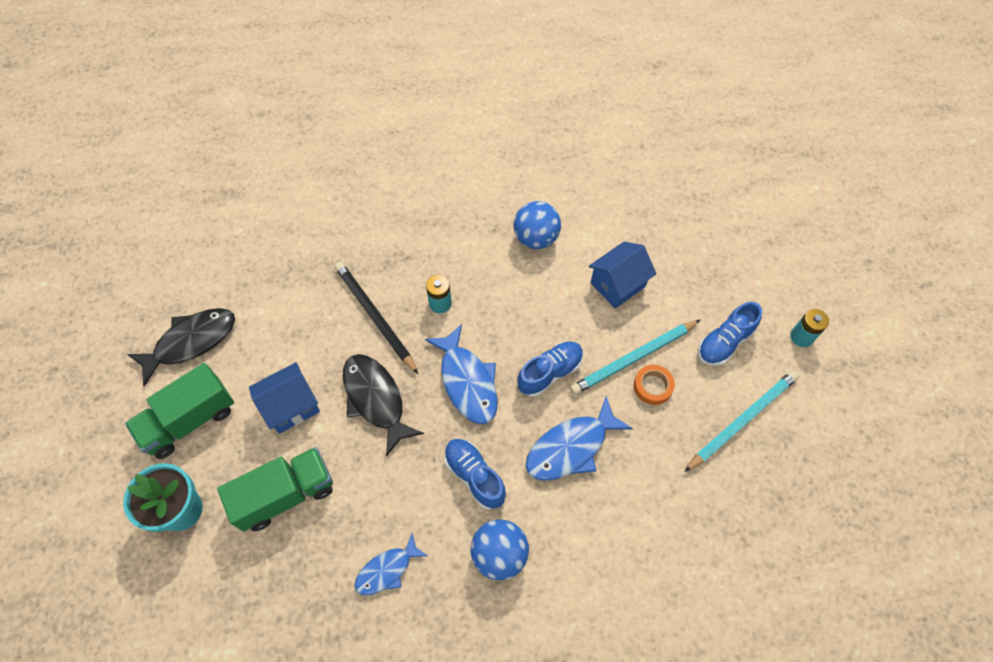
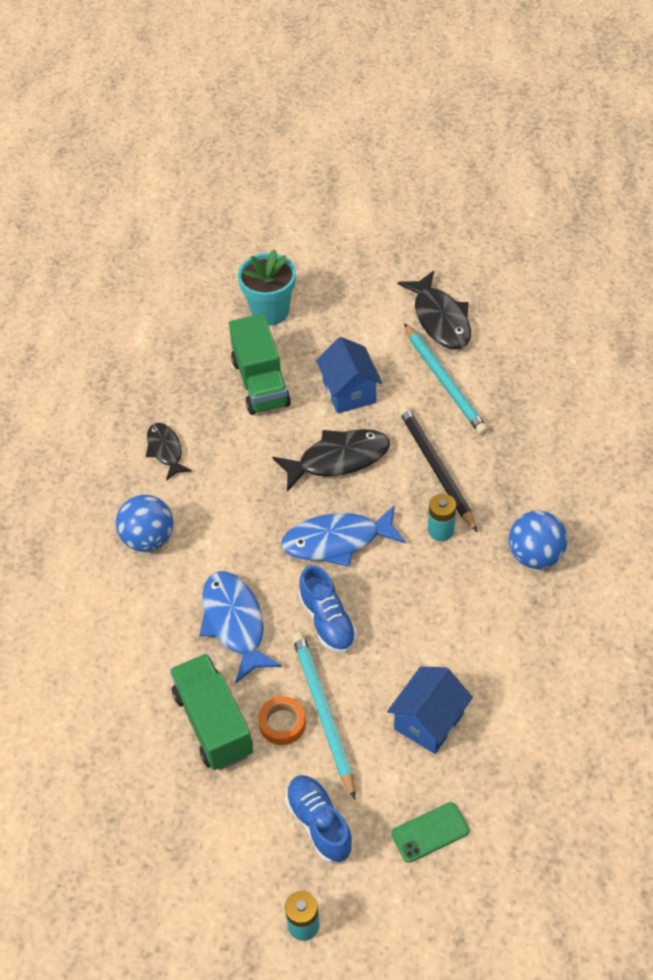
camera: 105 degrees right, 10 degrees down
(190, 420) = (355, 317): green truck -> green truck (213, 723)
(375, 317) = (436, 469): black pencil -> black pencil turned 90 degrees counterclockwise
(387, 570) = (165, 450): blue fish -> black fish
(474, 476) = (231, 531): blue shoe -> none
(536, 238) = (515, 644): blue ball -> blue ball (535, 555)
(618, 284) = (428, 721): blue house -> blue house turned 60 degrees clockwise
(703, 270) = (430, 832): none -> green phone
(742, 420) = (213, 809): turquoise pencil -> turquoise pencil (445, 382)

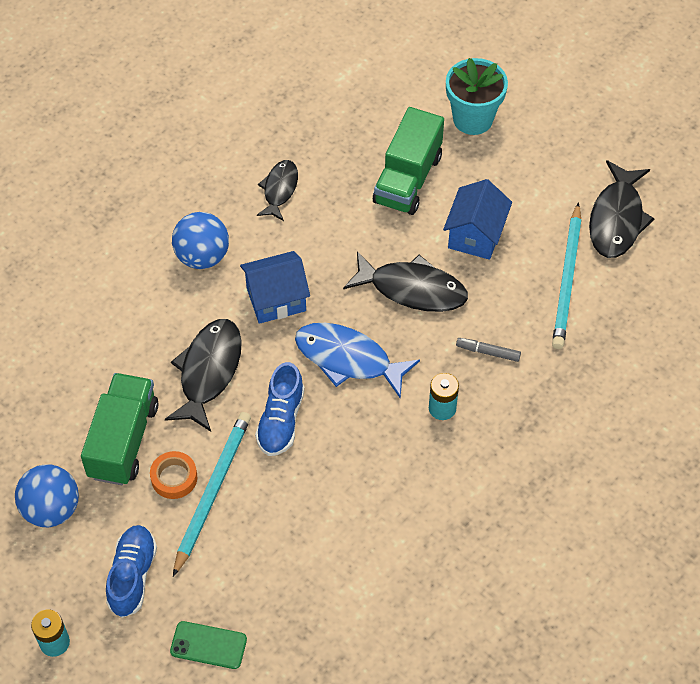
camera: 35 degrees right, 5 degrees up
(235, 623) = (208, 371): blue fish -> black fish
(428, 721) = (287, 558): blue house -> blue house (276, 299)
(436, 469) = (488, 352): black pencil -> grey marker
(535, 555) = (502, 485): blue ball -> blue ball (51, 509)

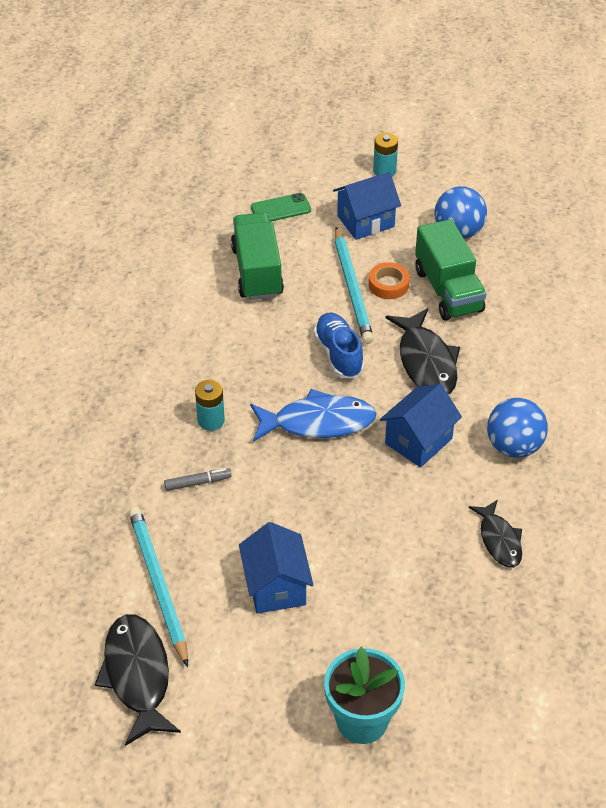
camera: 150 degrees right, 10 degrees down
(132, 576) = (365, 221): blue shoe -> blue house
(408, 179) = (383, 613): green truck -> green truck (257, 272)
(412, 289) = (303, 506): black fish -> none

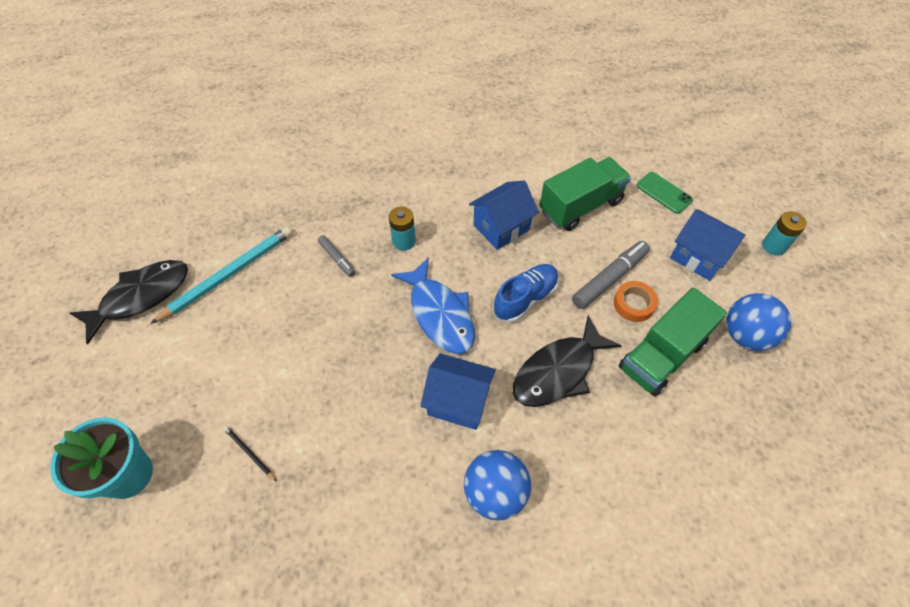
camera: 65 degrees right, 10 degrees up
(276, 586) = (251, 353): blue house -> blue house (501, 227)
(352, 288) = (609, 278): turquoise pencil -> grey marker
(389, 613) = (249, 453): none -> black pencil
(499, 540) = (369, 522): black fish -> none

